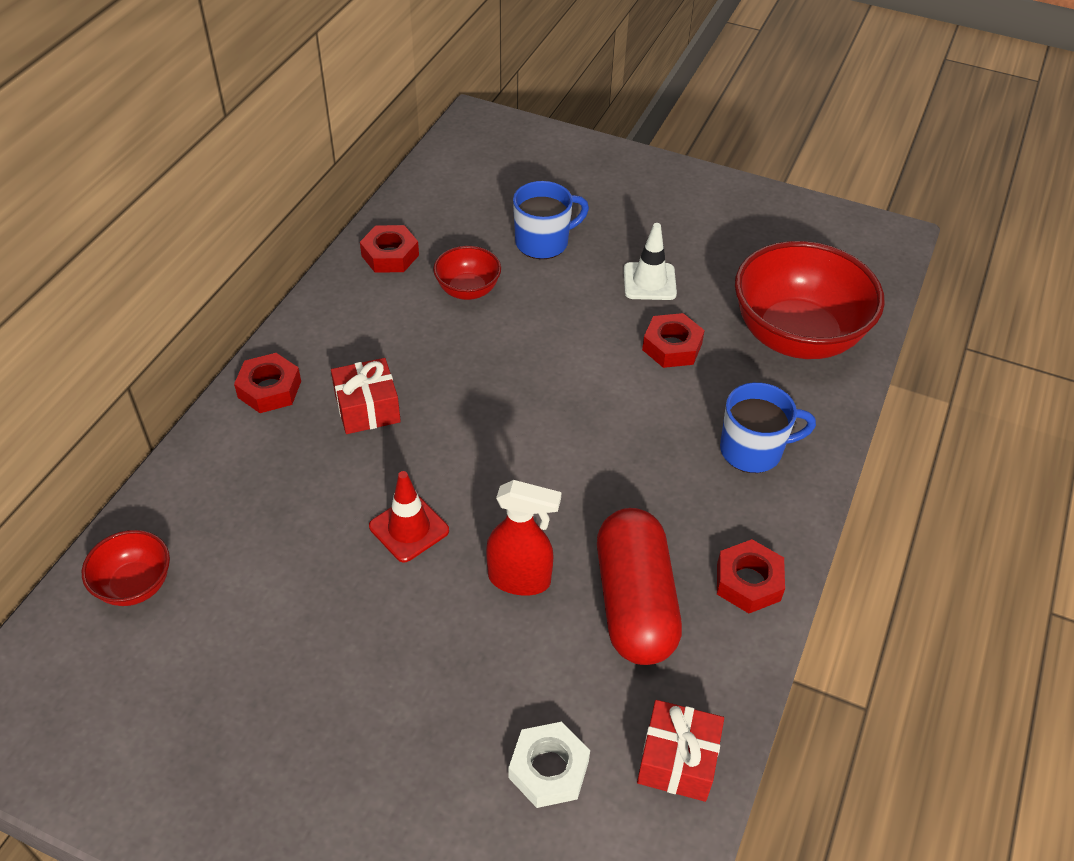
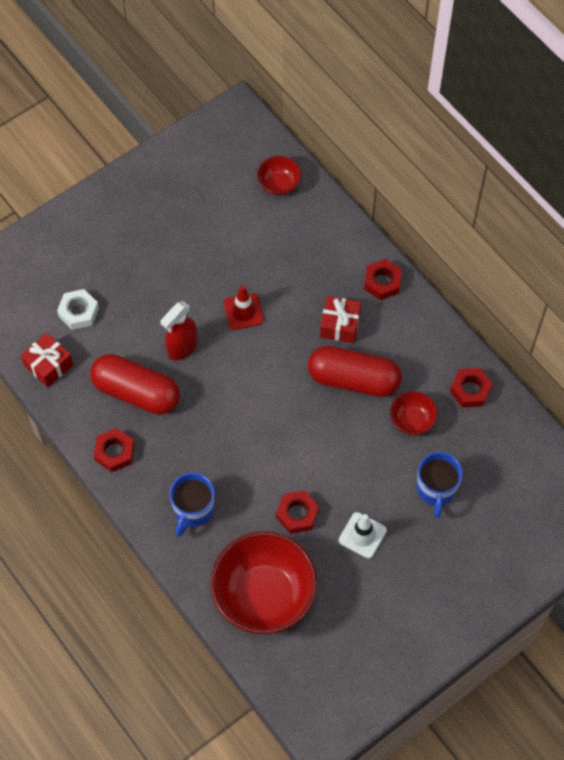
camera: 120 degrees right, 15 degrees up
(445, 363) = (353, 379): none -> red capsule

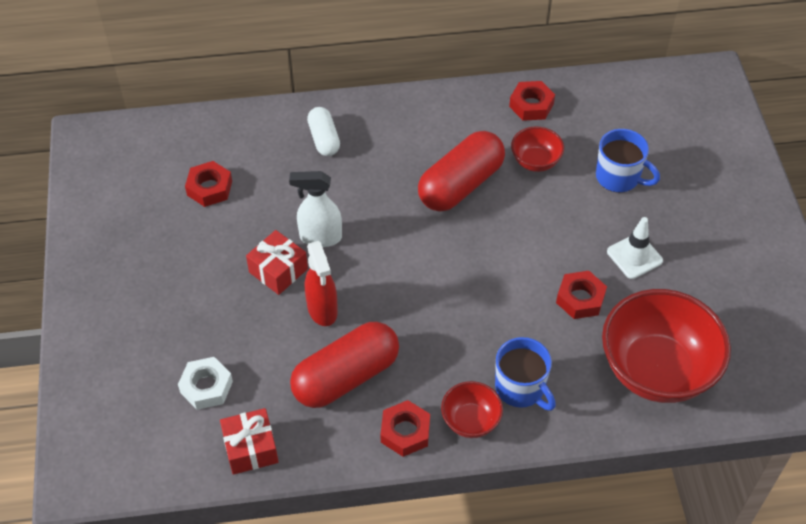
camera: 60 degrees left, 10 degrees down
(243, 311) = (320, 237): red traffic cone -> white spray bottle
(279, 185) = (199, 142): red bowl -> red bowl (470, 421)
(336, 263) = (324, 139): none -> white capsule
(340, 325) = (393, 167): red gift -> red gift (278, 270)
(382, 282) = (371, 114): red nut -> red nut (209, 188)

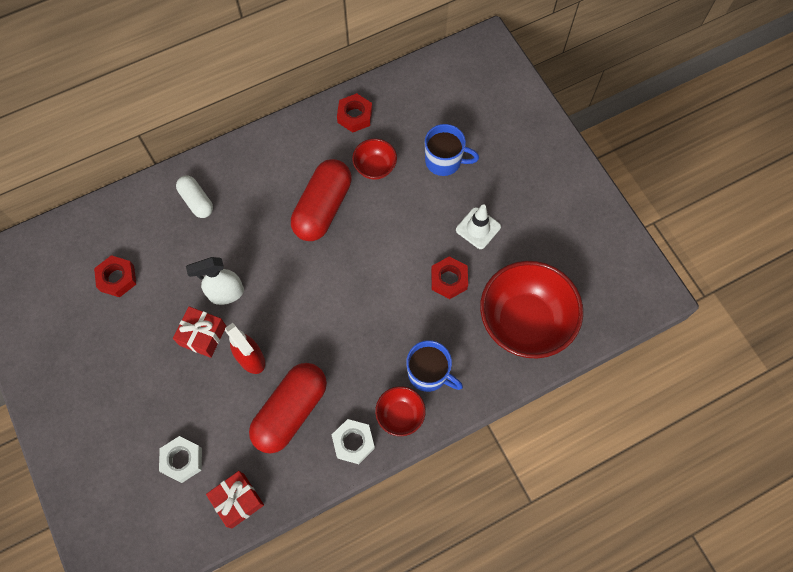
camera: 20 degrees left, 15 degrees up
(405, 432) = (353, 442): red nut -> white nut

